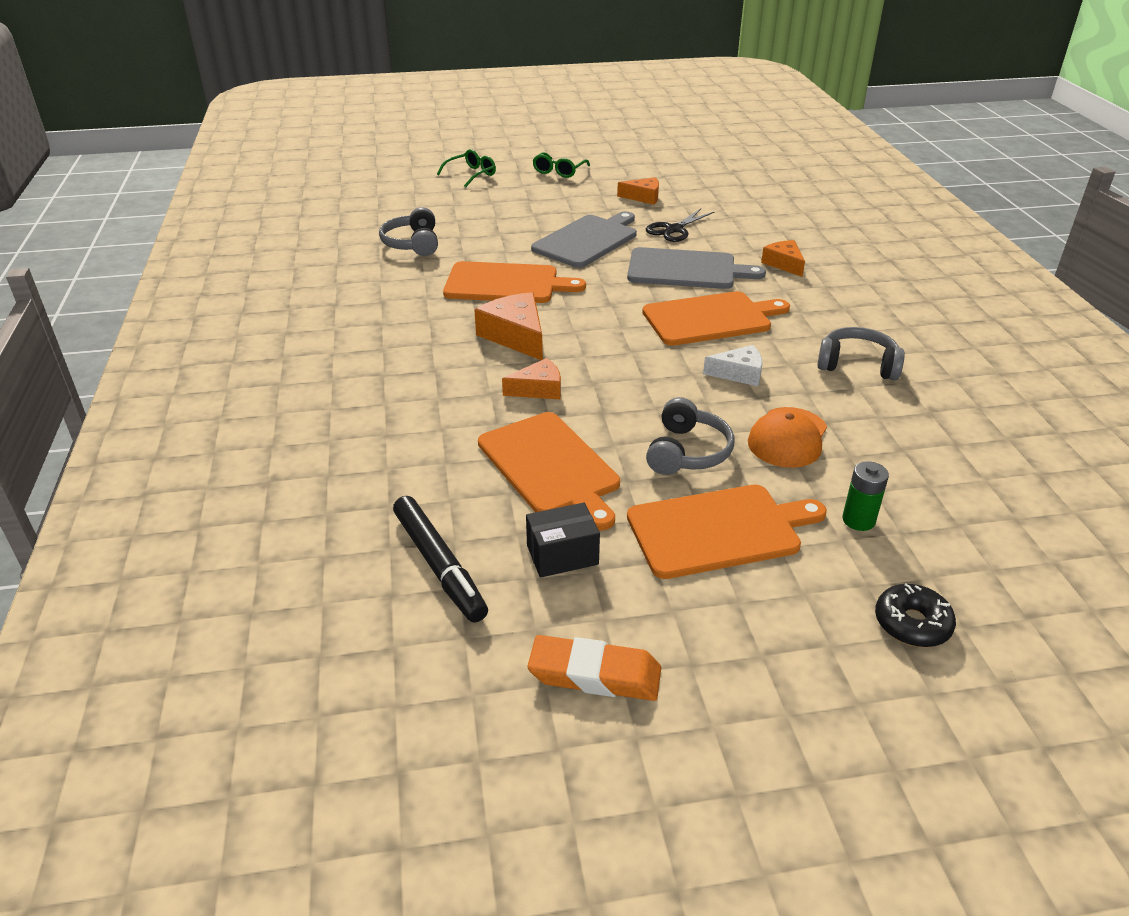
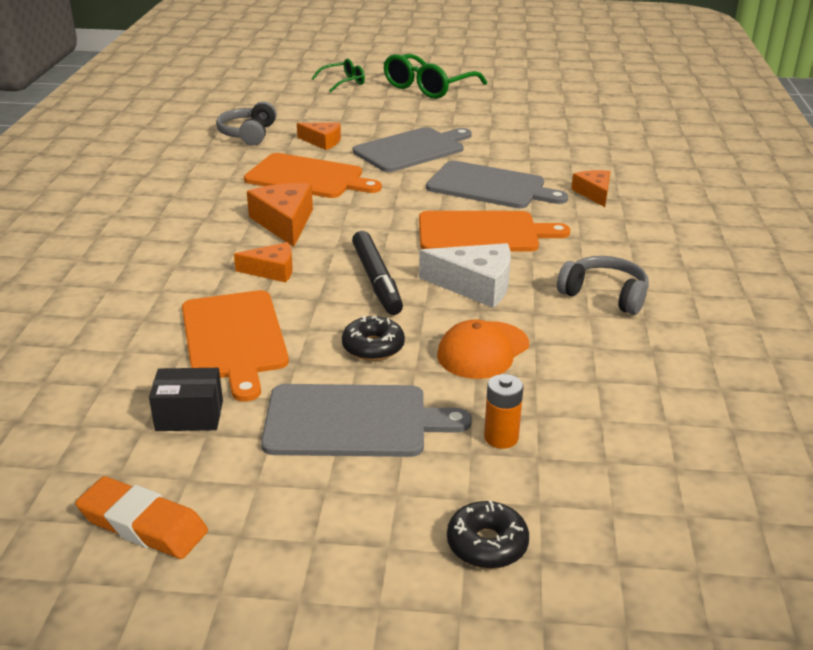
camera: 15 degrees right, 5 degrees down
(439, 566) = (74, 404): black marker -> black marker (376, 280)
(559, 171) = (428, 87): green glasses -> green glasses, size x1.78
(643, 197) = (494, 118): orange cheese -> orange cheese (322, 141)
(674, 229) = (504, 150): black scissors -> none
(687, 452) = (373, 347): grey headphones -> black donut
(719, 530) = (353, 421): orange cutting board -> grey cutting board
(739, 373) = (475, 285): white cheese -> white cheese, size x1.56
(858, 520) = (501, 438): green battery -> orange battery

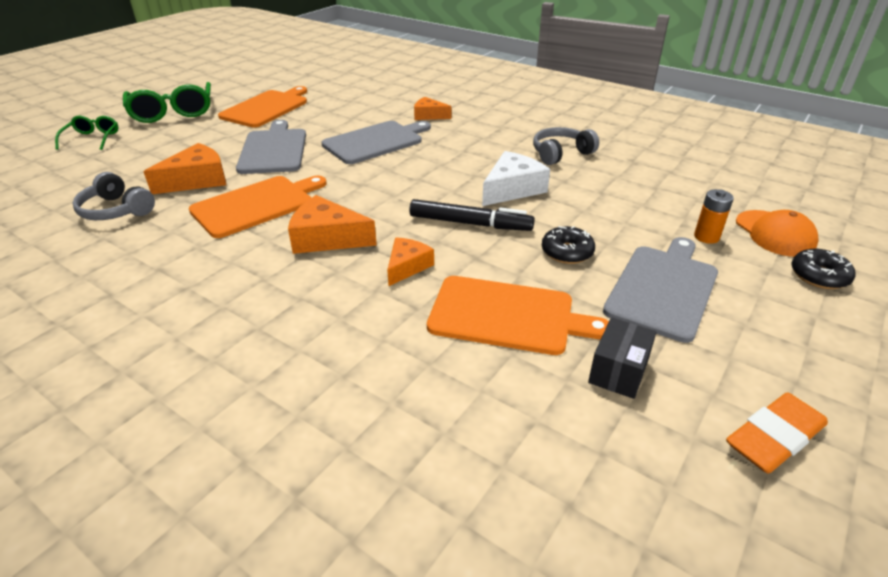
camera: 60 degrees left, 5 degrees up
(322, 141) = (197, 180): orange cheese -> orange cheese, size x1.56
(483, 233) = (441, 164): orange cutting board -> orange cutting board (267, 108)
(483, 350) = (599, 212): orange cap -> orange cap (775, 233)

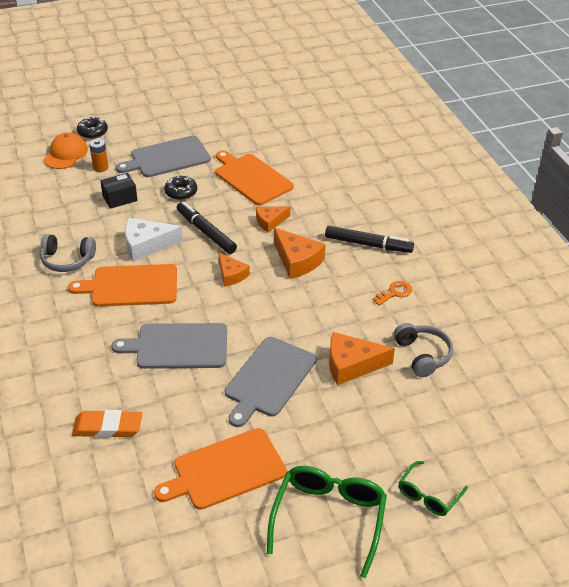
camera: 145 degrees left, 5 degrees up
(172, 253) = (395, 293): none -> orange key
(240, 295) = (368, 244): none -> black marker
(256, 205) = (322, 312): orange cutting board -> orange cutting board (131, 286)
(429, 115) = (92, 364): orange cheese -> orange cheese (231, 275)
(618, 371) = (237, 142): black box -> black box (120, 198)
(774, 438) = (217, 108): orange eraser -> orange eraser (107, 427)

